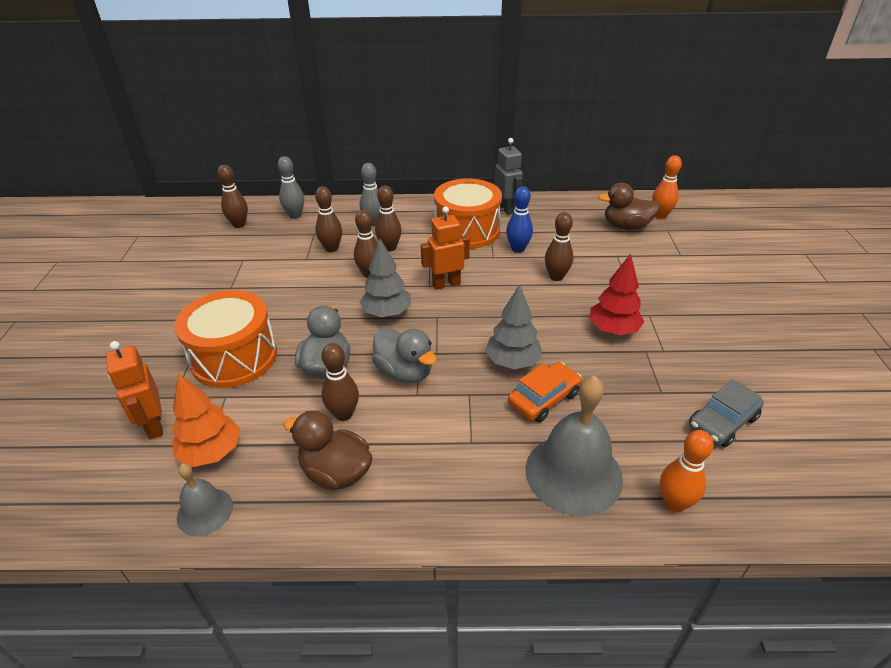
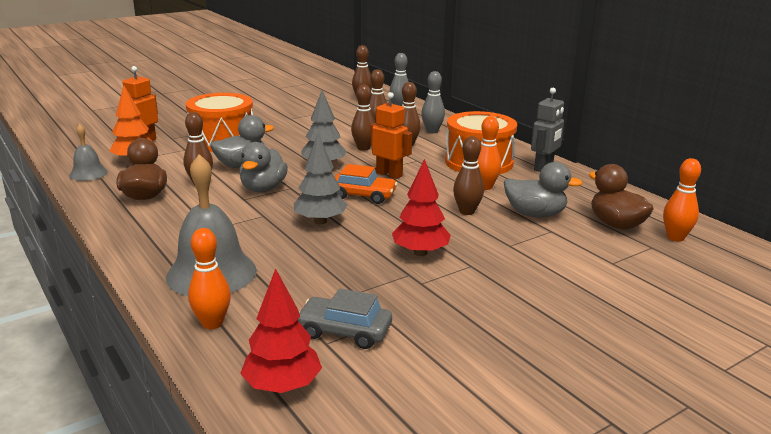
camera: 55 degrees right, 15 degrees down
(518, 249) = (485, 187): blue bowling pin -> orange bowling pin
(544, 399) = (288, 243): orange car -> orange car (363, 195)
(585, 250) = (535, 214): none -> grey duck
(794, 490) = (282, 386): none -> red tree

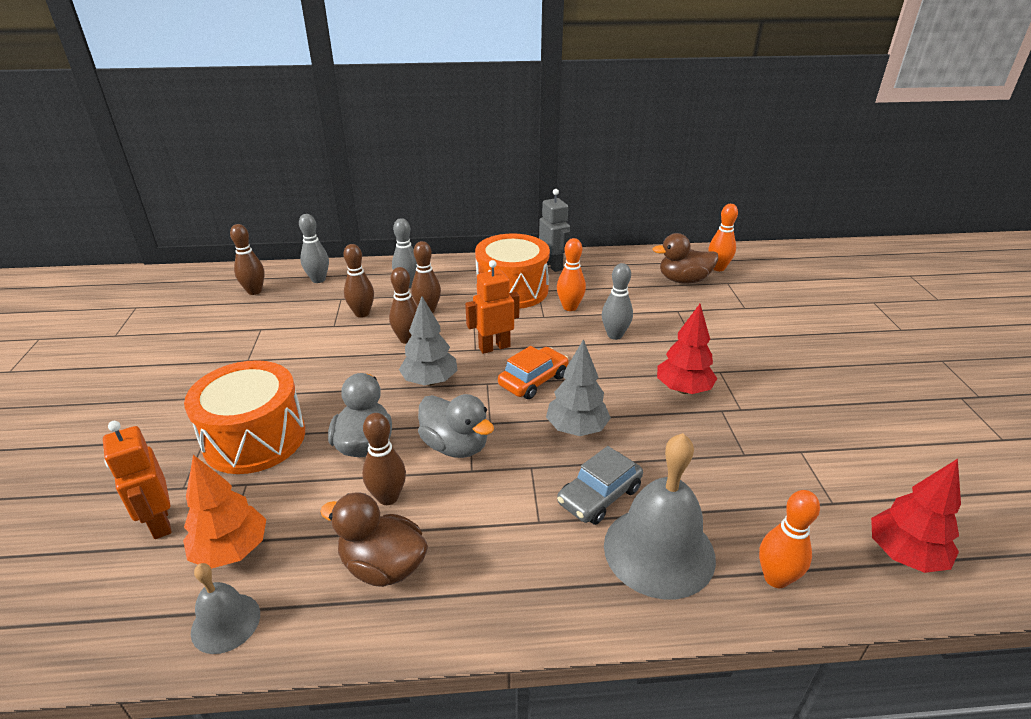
camera: 60 degrees left, 10 degrees up
(344, 331) = (815, 484): grey car -> grey car (599, 496)
(467, 211) = (615, 335): brown bowling pin -> grey bowling pin
(535, 214) = (643, 305): grey duck -> none

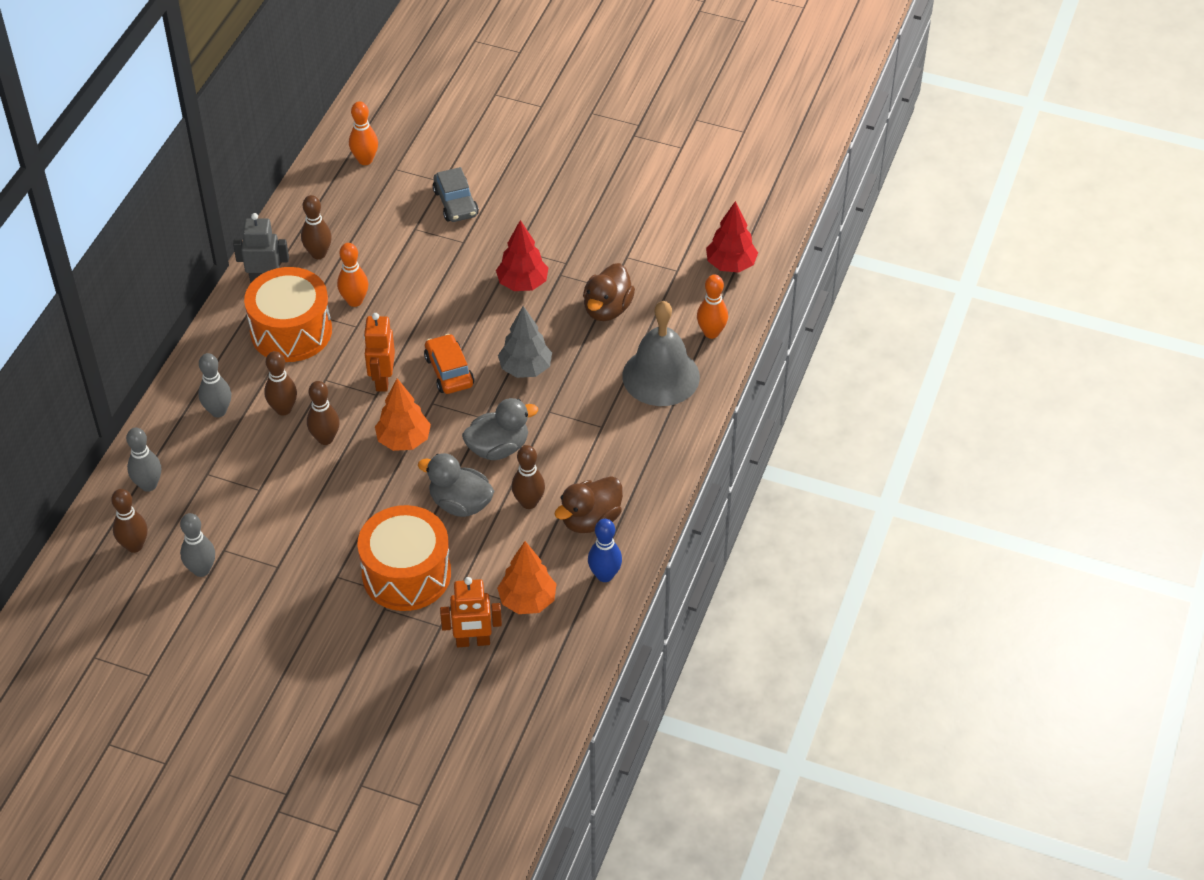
camera: 65 degrees left, 15 degrees up
(226, 622) = (589, 609): grey bell -> none
(290, 618) = (604, 575): none -> blue bowling pin
(362, 313) = (252, 462): brown bowling pin -> brown bowling pin (318, 254)
(430, 381) = (404, 440): grey tree -> orange tree
(599, 496) = (599, 385): grey car -> grey car (455, 203)
(615, 335) = (422, 290): grey bowling pin -> grey bowling pin (201, 570)
(683, 280) = (368, 197): brown duck -> brown duck (607, 309)

